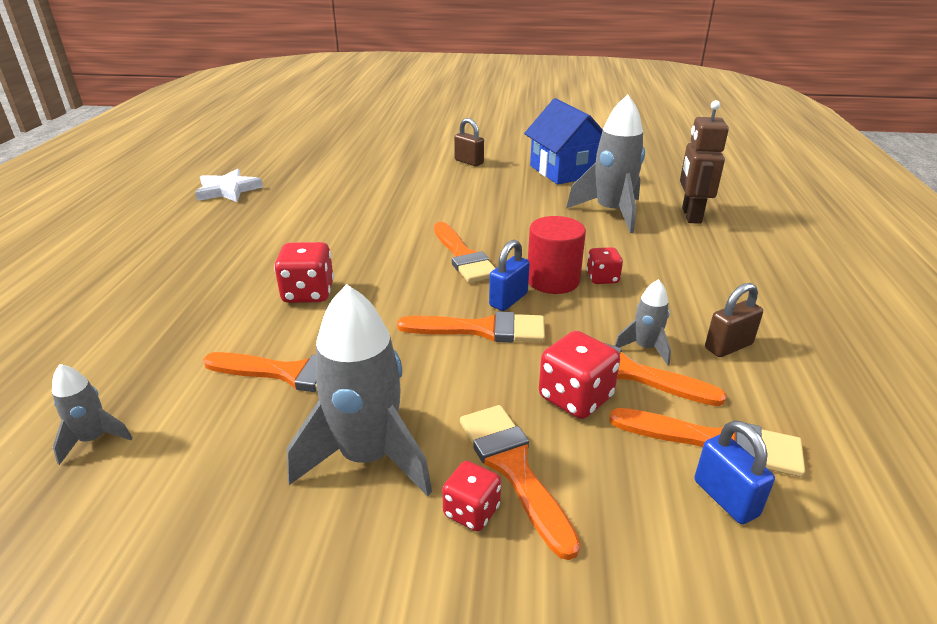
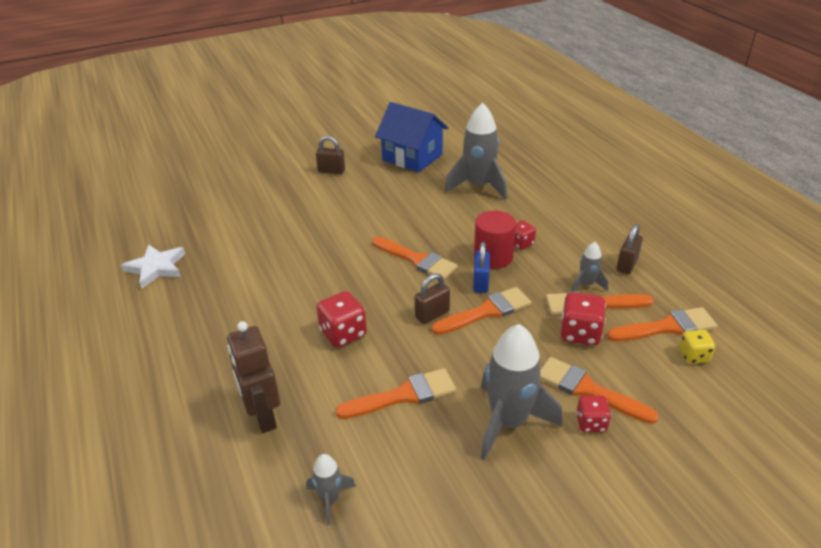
camera: 30 degrees left, 5 degrees up
(418, 310) = (432, 314): none -> brown padlock
(691, 216) = (529, 171): brown robot -> brown robot (263, 417)
(725, 498) = (693, 356): blue padlock -> yellow dice

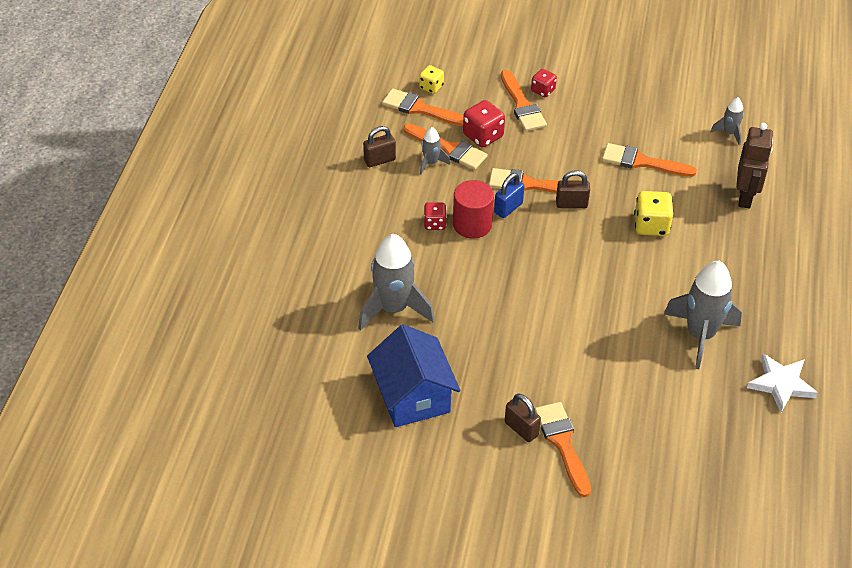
camera: 145 degrees left, 10 degrees up
(343, 333) = (651, 225): red dice -> yellow dice
(417, 260) = (537, 257): orange brush -> orange brush (563, 444)
(509, 422) = (590, 115): grey rocket -> grey rocket (700, 335)

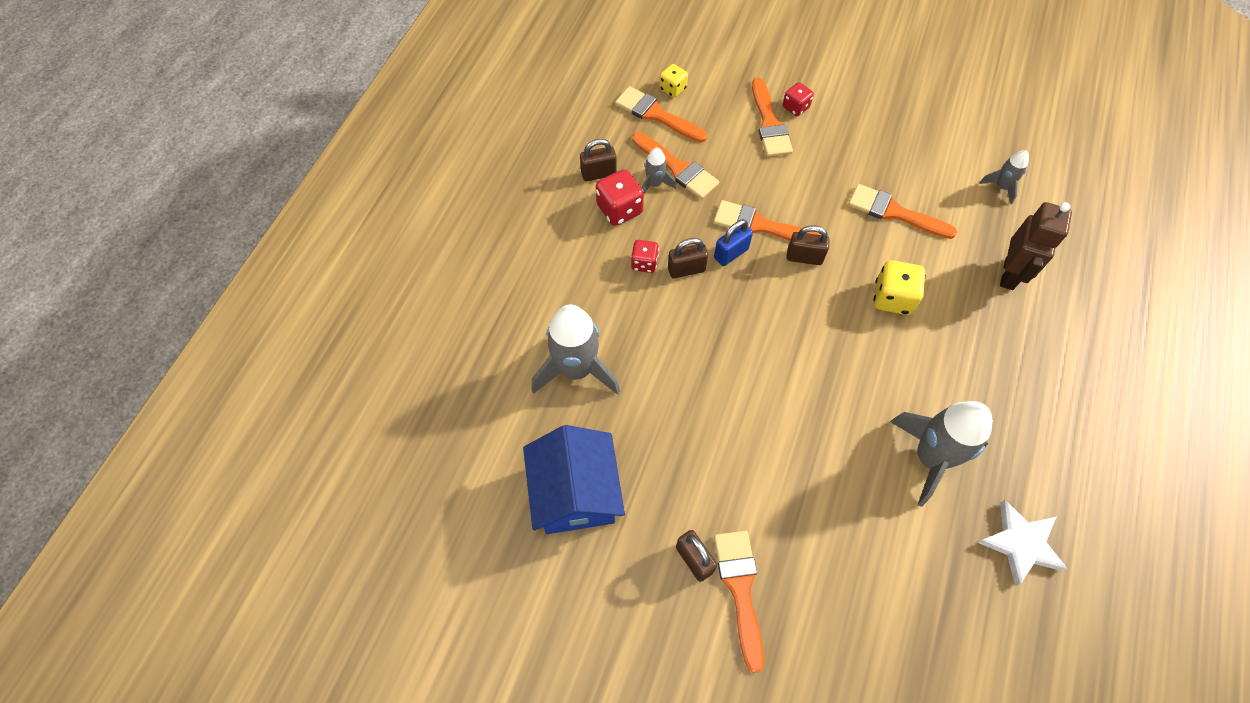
camera: 10 degrees right, 15 degrees up
(472, 224) = (686, 269): red cylinder -> brown padlock
(483, 136) = (719, 157): red dice -> red dice (619, 209)

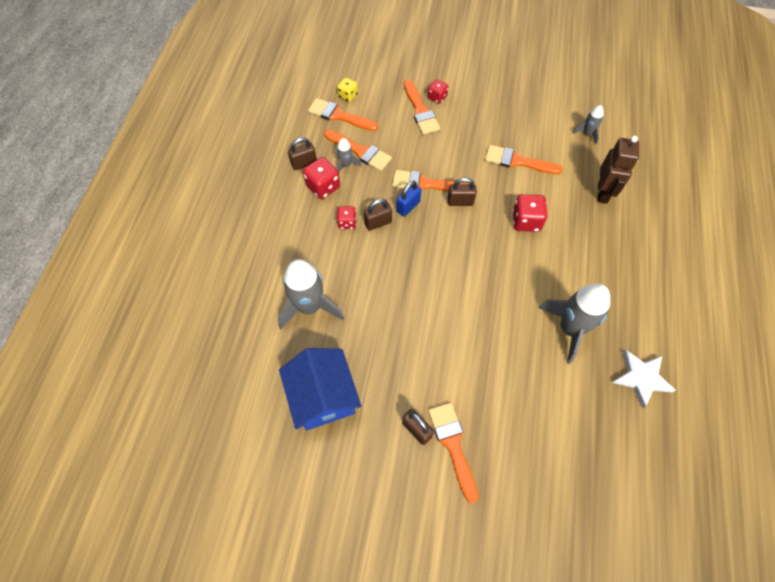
camera: 10 degrees left, 0 degrees up
(892, 298) = (526, 221): yellow dice -> red dice

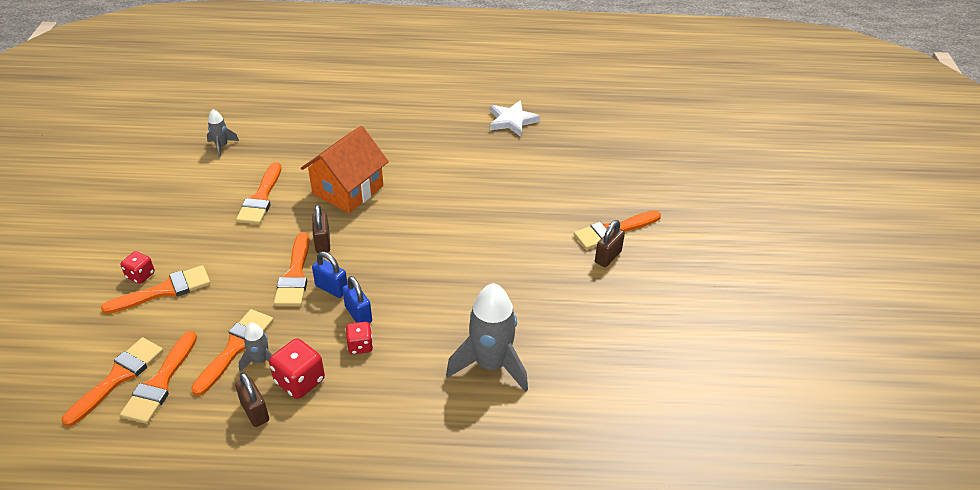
camera: 100 degrees left, 20 degrees down
(323, 397) = (598, 335): blue house -> none
(348, 96) = (118, 377): yellow dice -> orange brush
(378, 223) = (358, 314): brown padlock -> blue padlock
(526, 221) = (348, 190): red dice -> orange house
(570, 329) = (473, 160): grey rocket -> none
(603, 193) = (307, 137): brown robot -> none

